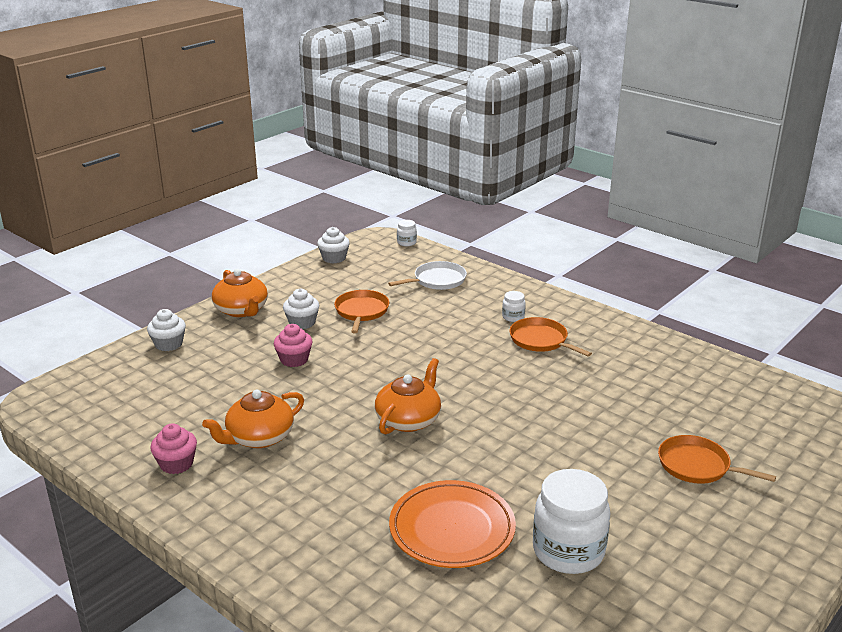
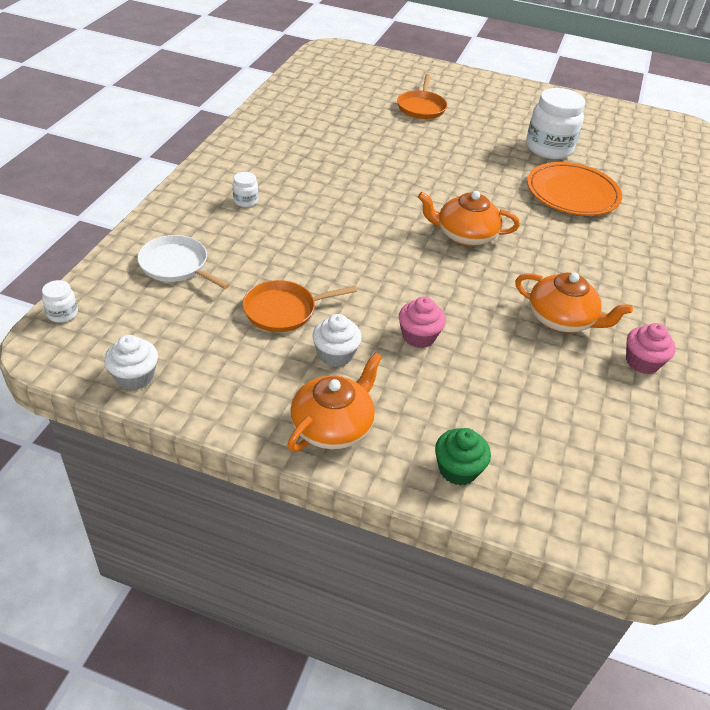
camera: 115 degrees left, 15 degrees up
(169, 344) = (458, 469): white cupcake -> green cupcake
(541, 340) = (285, 181): orange pan -> none

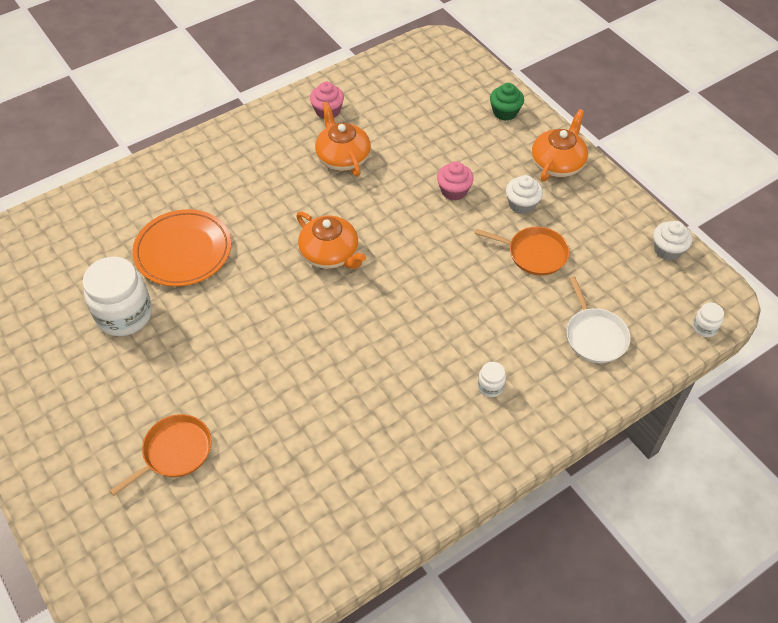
camera: 140 degrees left, 10 degrees up
(333, 426) = (557, 163): orange teapot -> orange teapot turned 135 degrees clockwise

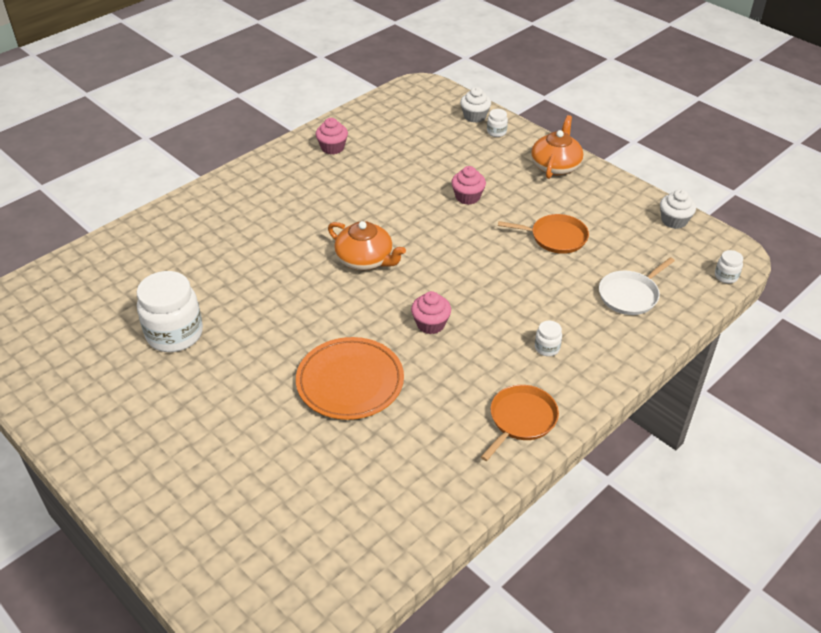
camera: 10 degrees left, 10 degrees down
(174, 452) = (254, 444): orange pan -> orange pan (521, 419)
(183, 251) = (221, 274): orange plate -> orange plate (350, 382)
(342, 157) = (356, 182): orange teapot -> none
(378, 340) = (430, 324): none -> pink cupcake
(505, 112) = (496, 132): green cupcake -> white jar
(522, 204) = (533, 200): white cupcake -> white cupcake (475, 116)
(594, 335) = (630, 295): white pan -> white pan turned 75 degrees clockwise

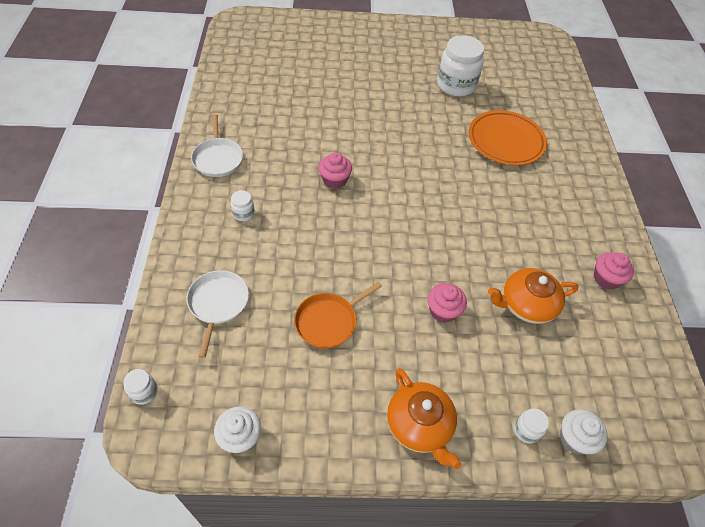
camera: 130 degrees right, 10 degrees up
(350, 382) = (335, 119): orange plate -> orange plate (505, 141)
(365, 260) = (432, 195): orange teapot -> orange teapot (526, 305)
(521, 419) = (218, 158): orange pan -> white pan

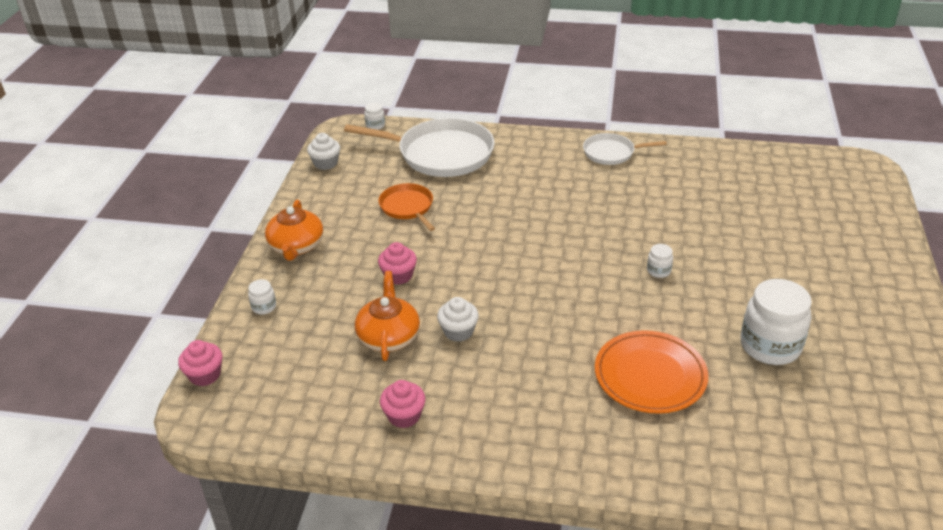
camera: 105 degrees right, 15 degrees down
(218, 304) = (441, 154): white pan -> white pan, size x1.86
(243, 213) = (537, 166): white jar -> white jar (658, 271)
(334, 180) = (579, 222): pink cupcake -> pink cupcake (205, 375)
(419, 425) = (296, 246): orange teapot -> orange teapot turned 75 degrees counterclockwise
(575, 438) = (242, 336): white cupcake -> white cupcake (458, 331)

